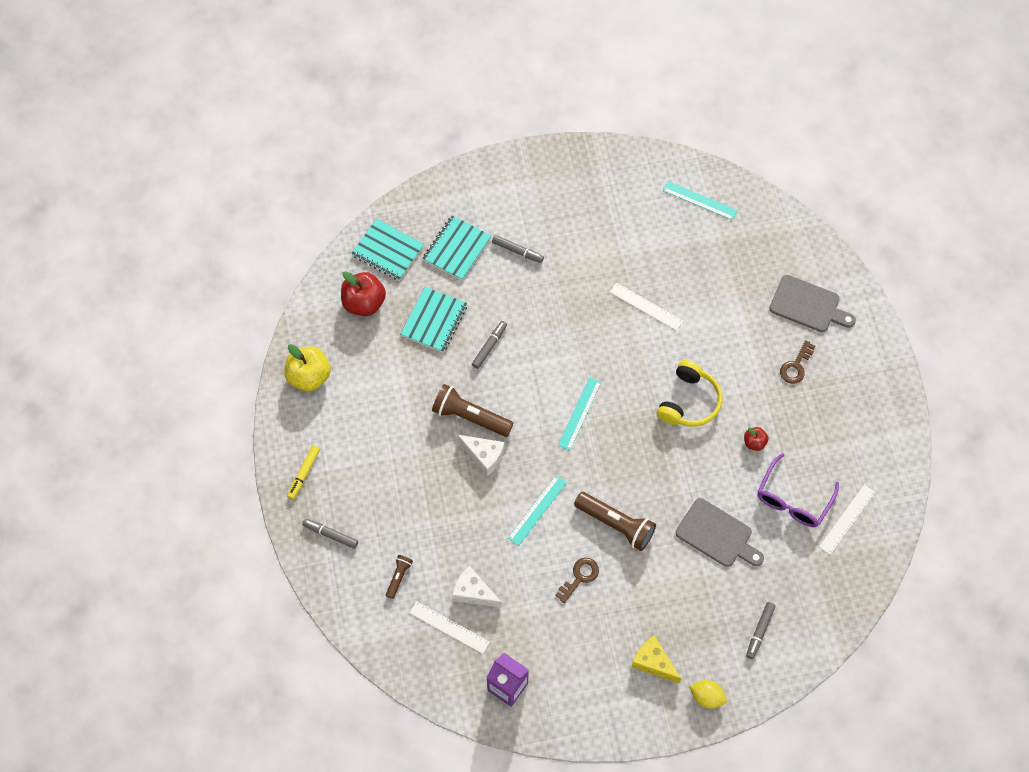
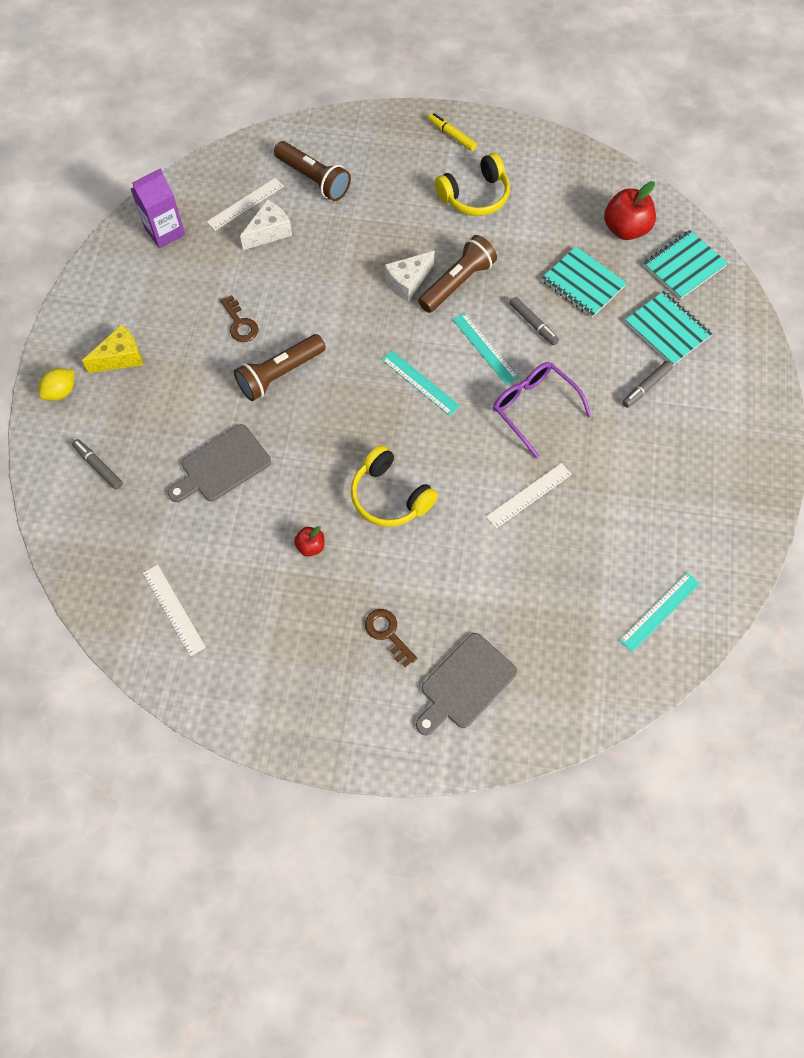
camera: 110 degrees right, 0 degrees up
(309, 376) = (555, 164): yellow apple -> none
(330, 535) = (380, 140): grey marker -> none
(369, 432) = (475, 196): none -> yellow headphones
(399, 577) = (314, 179): brown flashlight -> brown flashlight, size x1.95
(537, 510) = (328, 310): turquoise ruler -> turquoise ruler (485, 348)
(793, 499) = (224, 560): purple glasses -> purple glasses (533, 408)

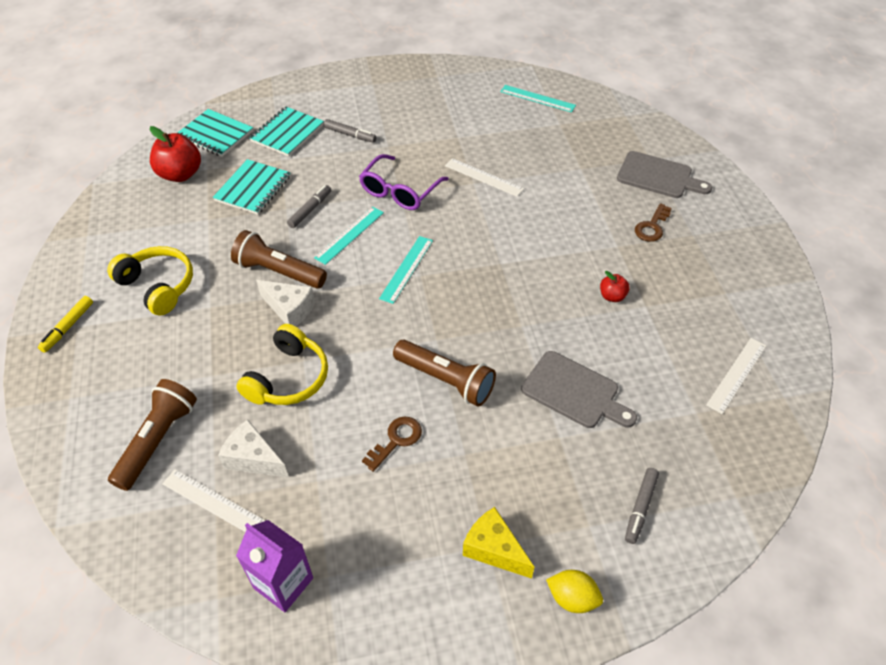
camera: 110 degrees left, 15 degrees down
(390, 496) = (533, 258): yellow headphones -> yellow headphones (288, 378)

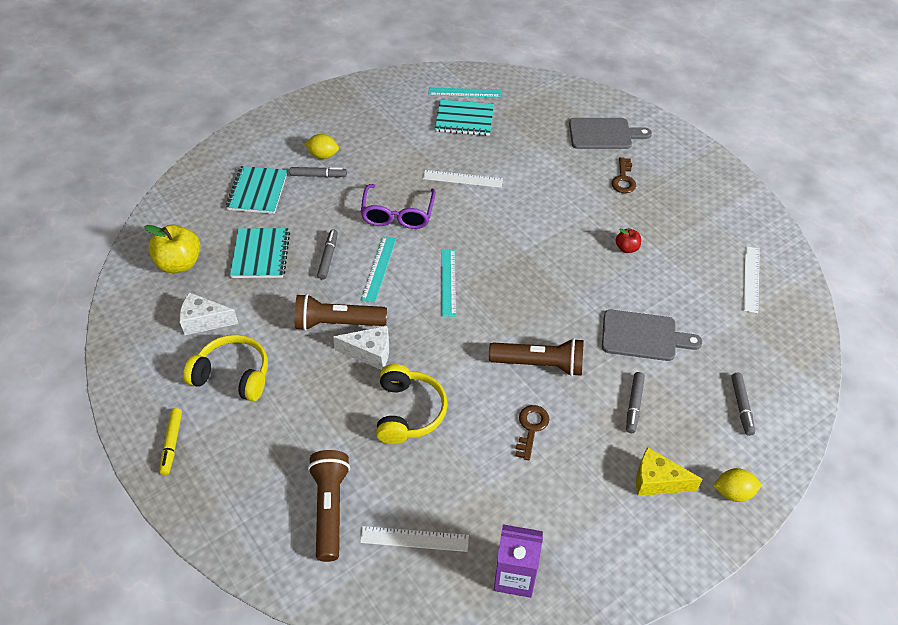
camera: 25 degrees left, 0 degrees up
(180, 174) = (179, 263): red apple -> yellow apple
(215, 134) = (187, 214): turquoise notebook -> turquoise notebook (464, 119)
(253, 459) = (424, 490): white cheese -> white cheese (204, 321)
(366, 118) = (323, 155): none -> yellow lemon
(519, 459) = (634, 405): none -> grey marker

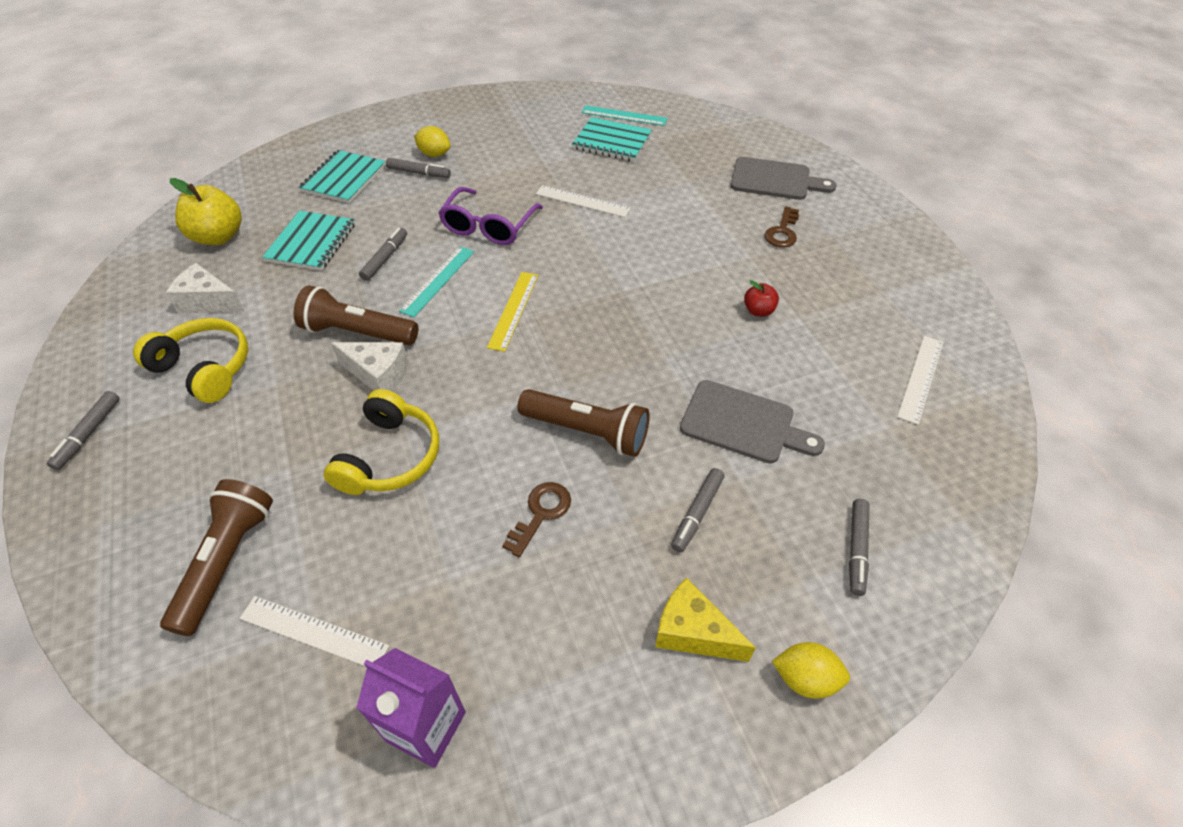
camera: 15 degrees right, 0 degrees up
(172, 444) = (88, 434): yellow marker -> grey marker
(448, 282) = (513, 310): turquoise ruler -> yellow ruler

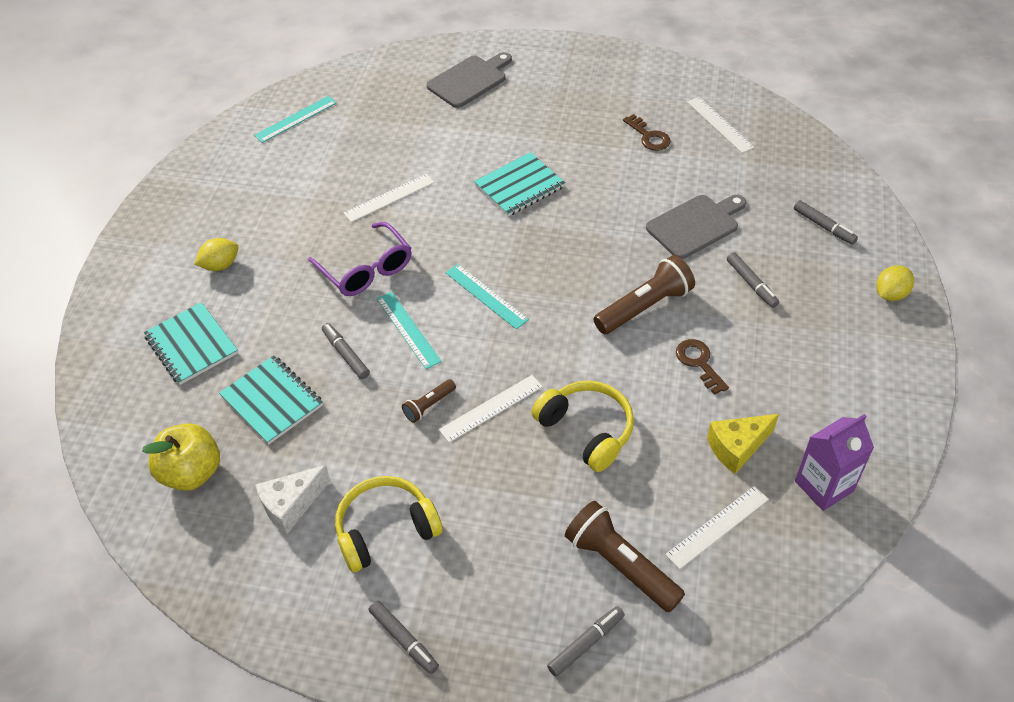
camera: 55 degrees left, 0 degrees up
(357, 332) = (429, 405): brown flashlight -> brown flashlight, size x0.51
(378, 374) = (491, 408): white cheese -> white ruler
(419, 173) = (239, 287): grey marker -> grey marker (586, 644)
(513, 310) = (486, 296): yellow ruler -> turquoise ruler
(612, 142) = (325, 143): turquoise notebook -> turquoise notebook (519, 186)
(693, 632) = (834, 328): yellow cheese -> yellow cheese (737, 447)
(758, 311) = (600, 164): red apple -> none
(782, 232) = (531, 108): brown key -> brown key (649, 137)

